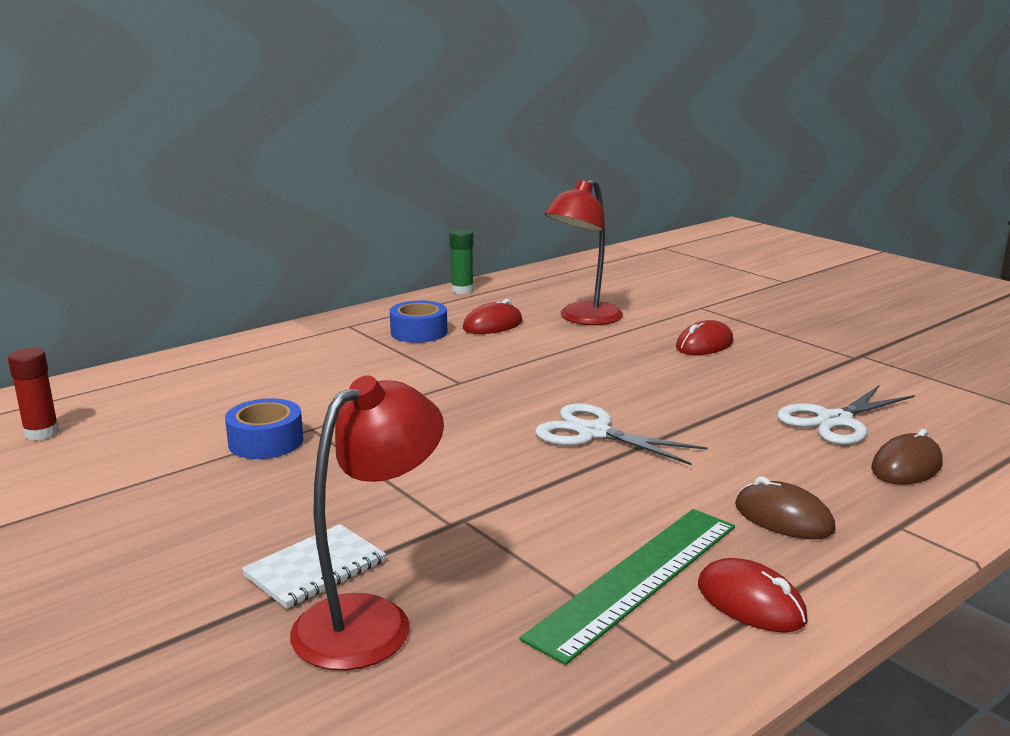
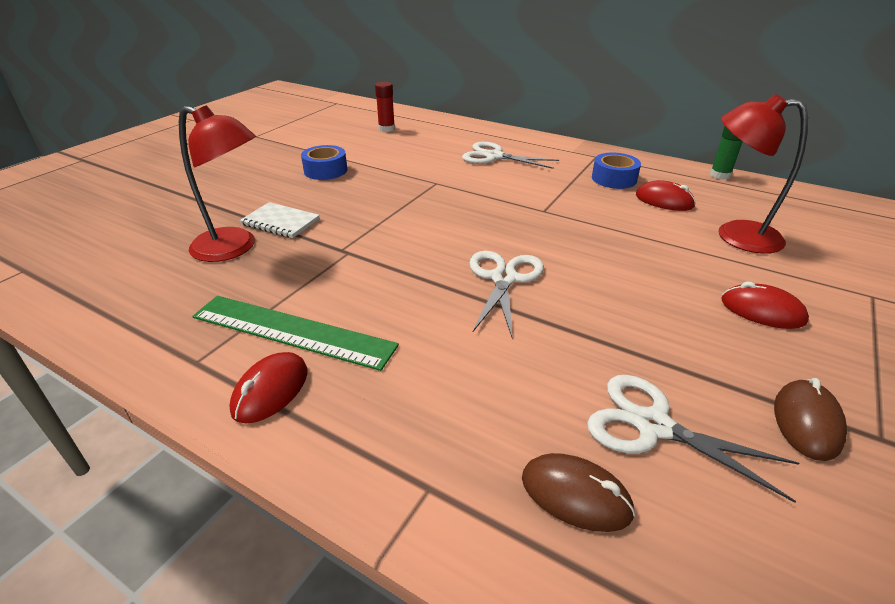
camera: 70 degrees right, 15 degrees up
(266, 442) = (410, 175): blue tape -> blue tape (325, 170)
(274, 377) = (494, 156): none -> white scissors
(783, 518) = (410, 399): brown mouse -> brown mouse (806, 422)

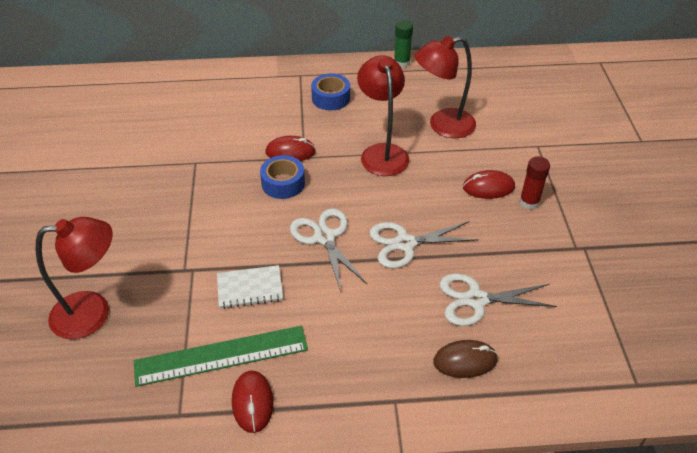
camera: 35 degrees left, 10 degrees up
(280, 222) = (103, 267): white notebook -> white notebook (250, 288)
(325, 170) = (79, 191): blue tape -> blue tape (283, 183)
(386, 129) = (83, 109): red glue stick -> red glue stick (529, 202)
(494, 156) = (218, 109): white scissors -> white scissors (405, 243)
(636, 234) = (382, 152): none -> red lamp
(664, 201) = (380, 109): red mouse -> red mouse (290, 152)
(806, 422) = (542, 256): brown mouse -> none

